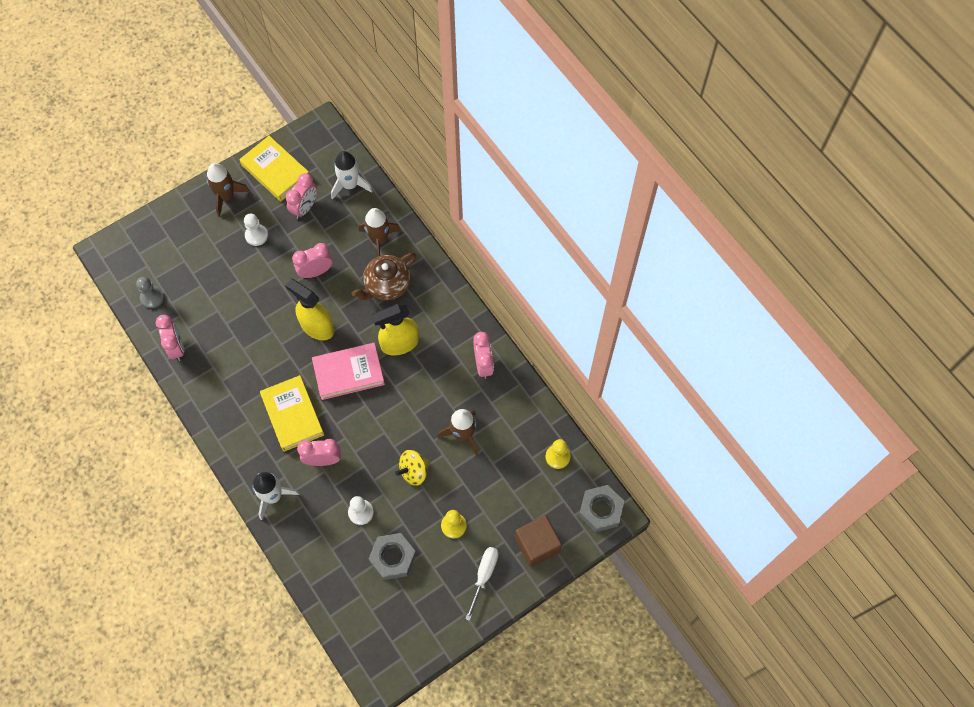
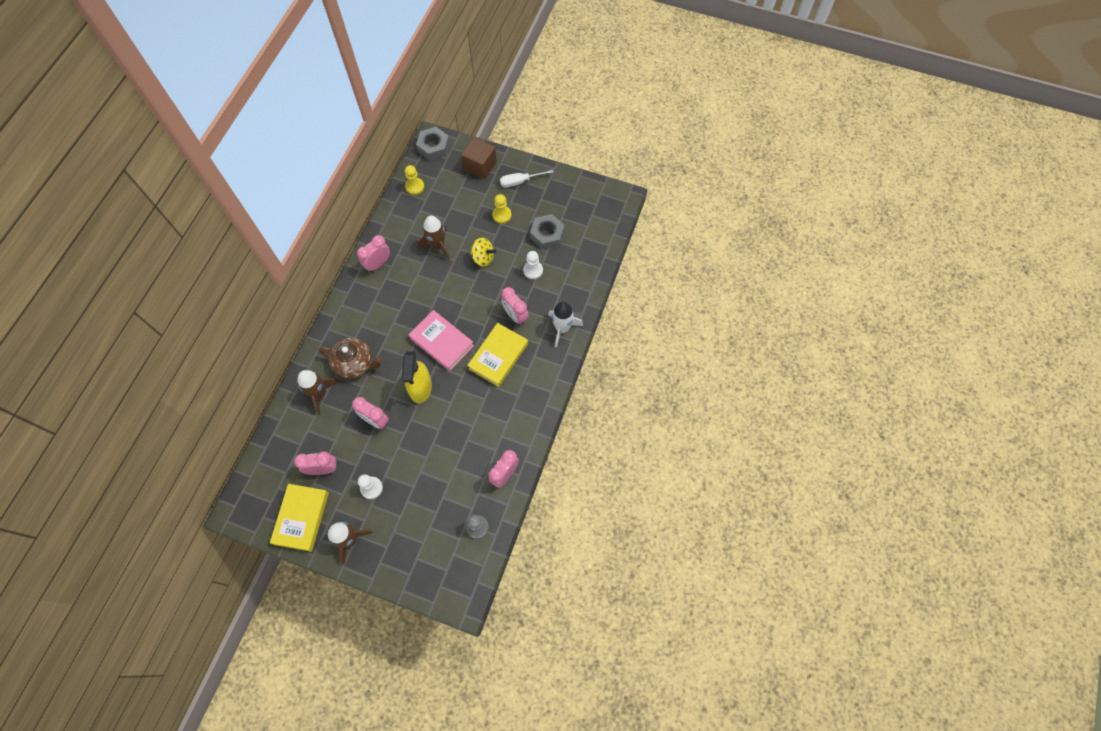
camera: 125 degrees left, 0 degrees up
(350, 185) = (281, 449): white rocket -> none
(399, 343) = (397, 325): yellow spray bottle -> none

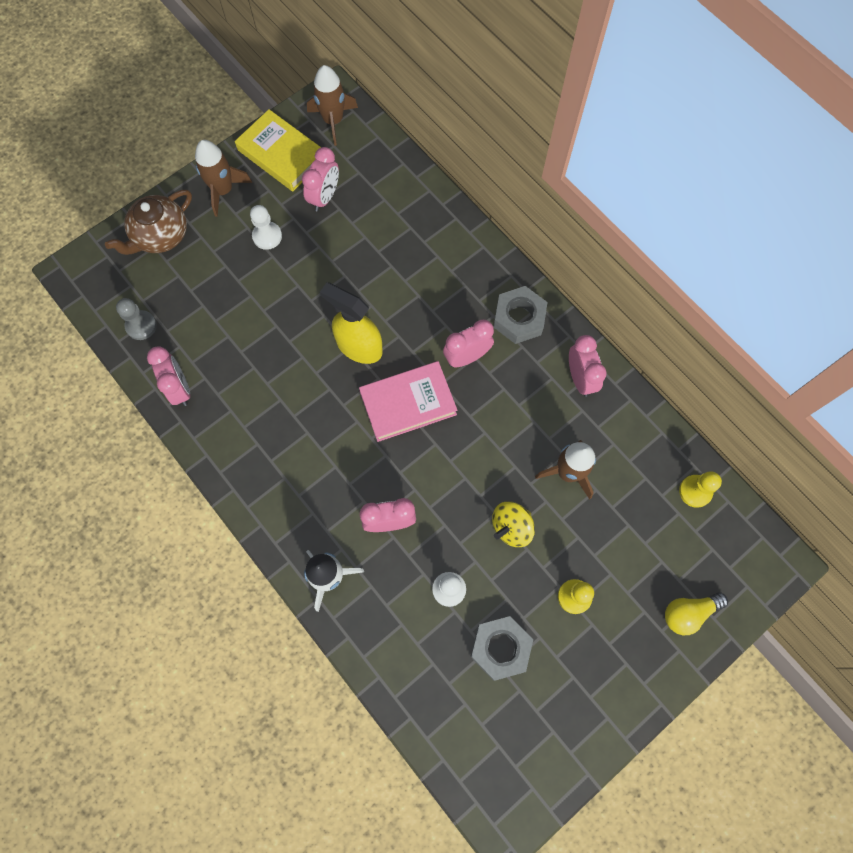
camera: 120 degrees right, 5 degrees up
(319, 394) = (424, 230): brown rocket -> brown rocket (333, 121)
(355, 363) = (441, 286): brown teapot -> brown teapot (160, 236)
(375, 420) = (348, 276): pink clock -> pink clock (467, 357)
(433, 147) = (763, 558): grey nut -> grey nut (519, 318)
(480, 166) = (688, 613): brown cube -> yellow light bulb
(498, 356) = (342, 465): yellow book -> none
(520, 181) = (625, 662): white screwdriver -> none

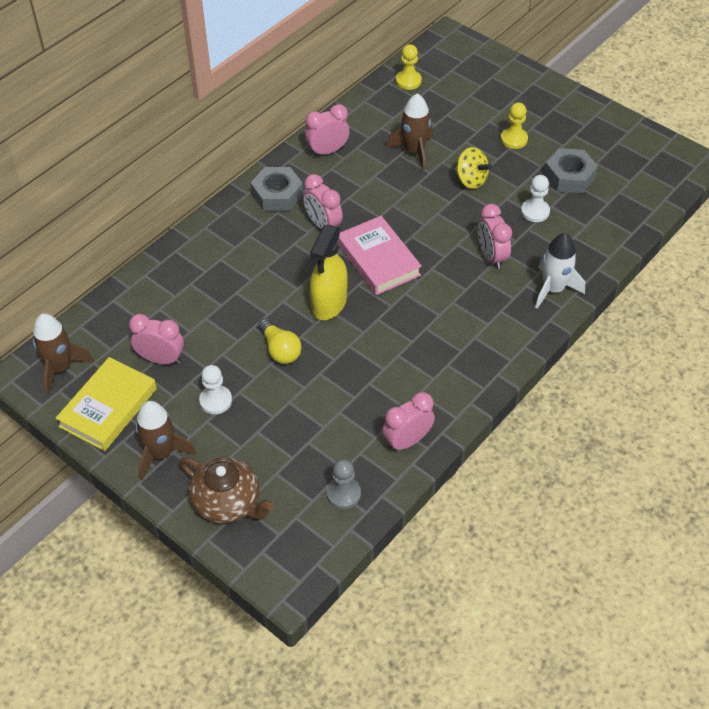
camera: 100 degrees left, 20 degrees down
(688, 613) = (504, 80): yellow light bulb -> yellow light bulb (280, 350)

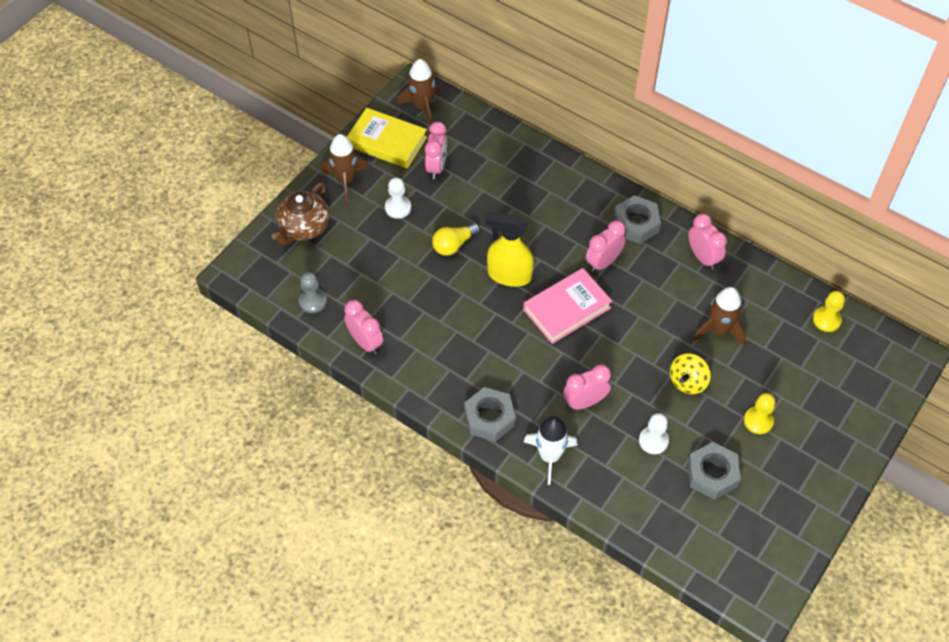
camera: 85 degrees right, 5 degrees up
(509, 334) = (489, 418): none -> grey nut

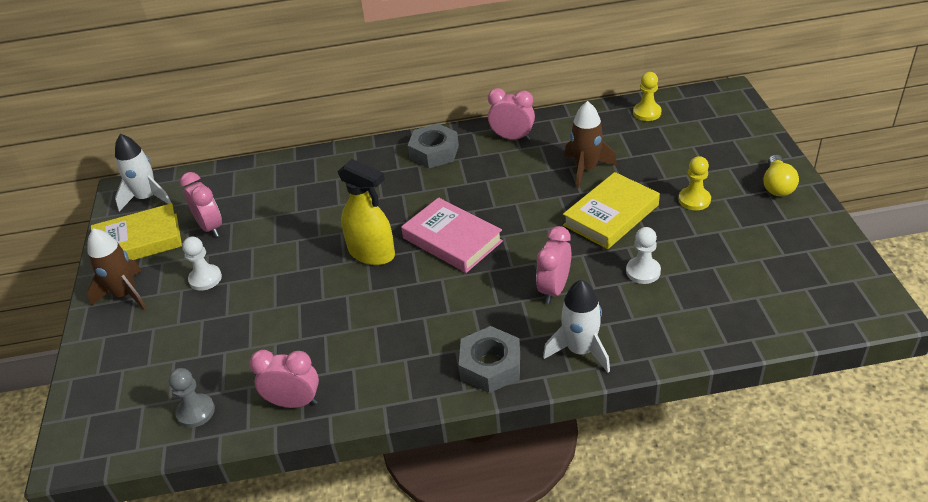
camera: 40 degrees left, 15 degrees down
(303, 227) = (117, 360): brown teapot -> none
(422, 107) = (147, 198): brown rocket -> white rocket
(454, 245) = (294, 268): yellow light bulb -> yellow light bulb (777, 185)
(509, 275) = (372, 253): yellow spray bottle -> yellow spray bottle turned 120 degrees counterclockwise
(567, 309) = (452, 240): pink book -> pink book turned 60 degrees counterclockwise
(603, 262) = (441, 191): pink clock -> none
(687, 382) = (611, 215): yellow spinning top -> yellow book
(712, 474) = (716, 257): grey nut -> none

